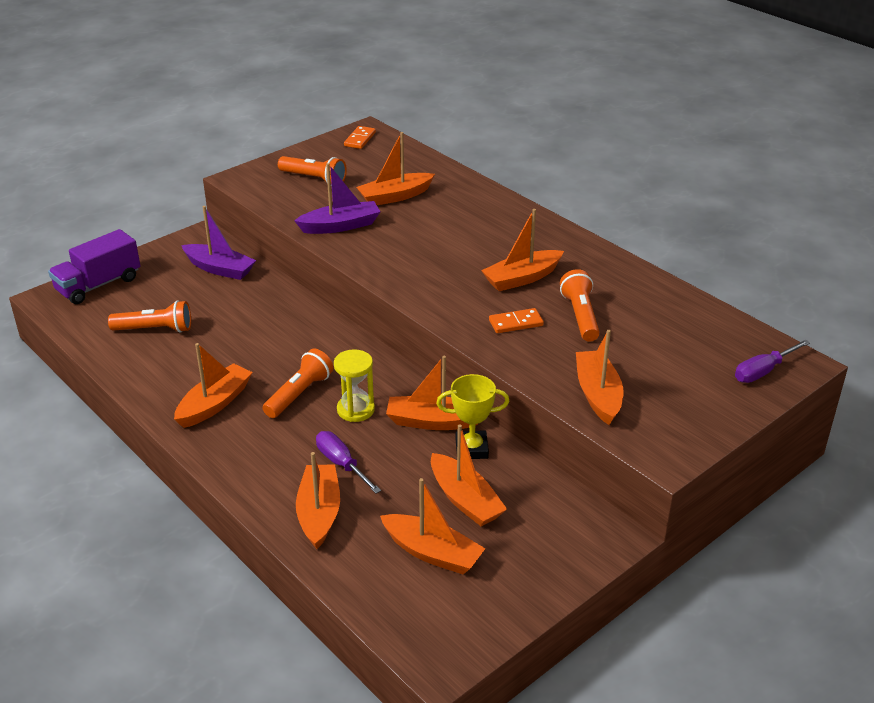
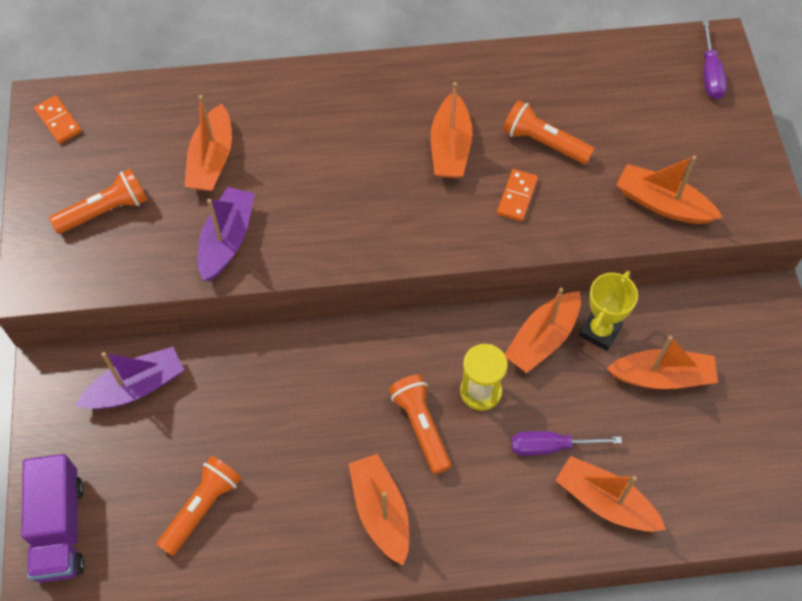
camera: 55 degrees left, 25 degrees up
(432, 553) = (710, 440): orange boat -> none

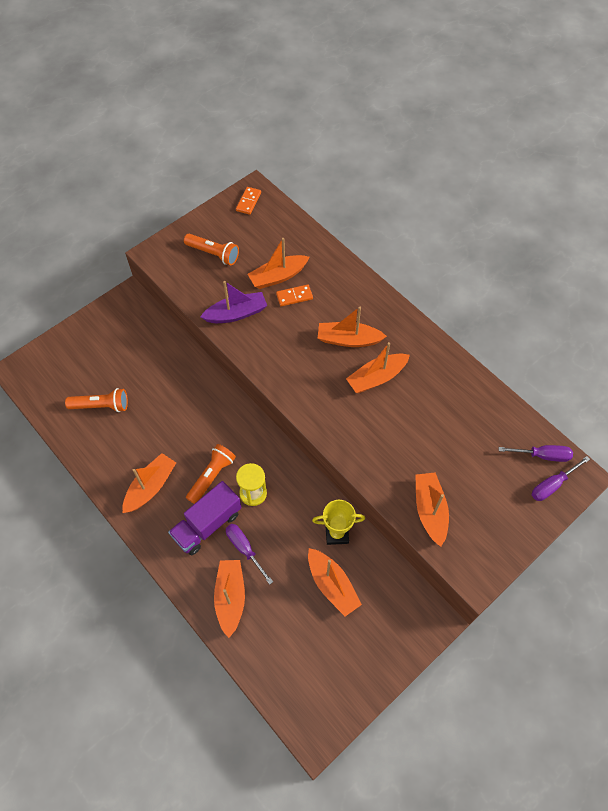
camera: 55 degrees right, 0 degrees up
(60, 528) = (54, 355): purple truck -> purple truck (207, 525)
(136, 387) = (145, 336): purple boat -> none
(517, 197) = (371, 430): orange domino -> orange domino (294, 296)
(542, 339) = (309, 505): orange boat -> orange boat (348, 340)
(543, 142) = (420, 422): orange flashlight -> none
(669, 58) = (543, 455): none -> purple screwdriver

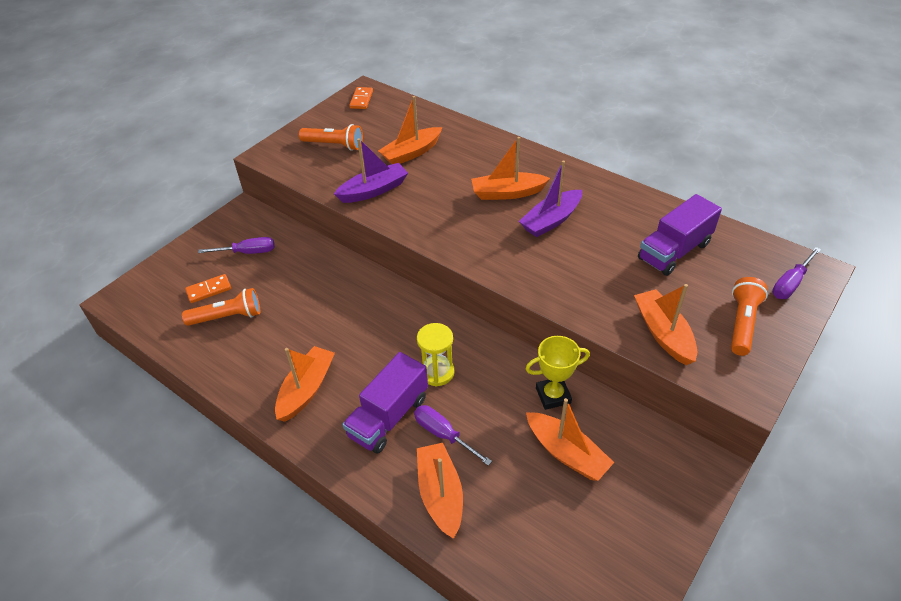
camera: 10 degrees left, 15 degrees down
(212, 476) = (381, 364): orange flashlight -> orange flashlight (742, 323)
(294, 296) = (435, 166): orange domino -> orange domino (209, 290)
(376, 378) = (551, 220): orange boat -> purple boat
(468, 432) = (674, 251): none -> purple truck
(543, 455) = (766, 258): purple screwdriver -> purple screwdriver (248, 252)

